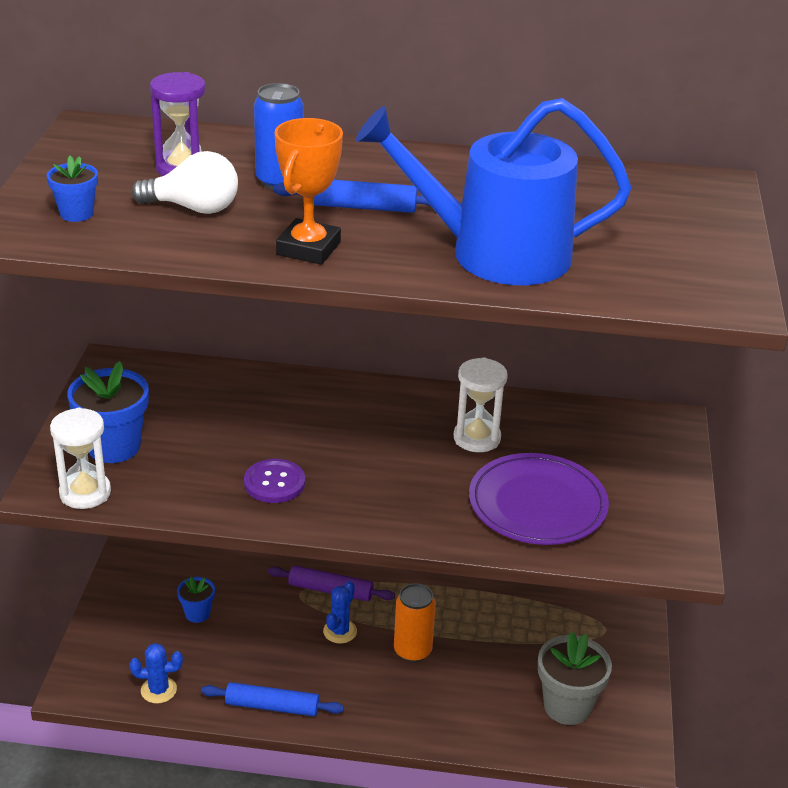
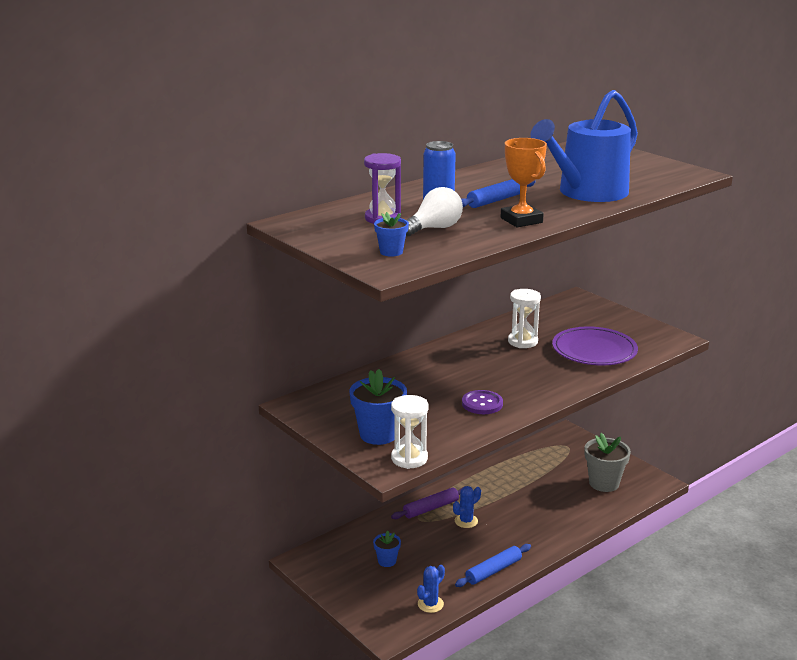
camera: 45 degrees left, 10 degrees down
(340, 631) = (466, 521): blue cactus -> blue cactus turned 75 degrees clockwise
(412, 651) = (510, 506): orange can -> none

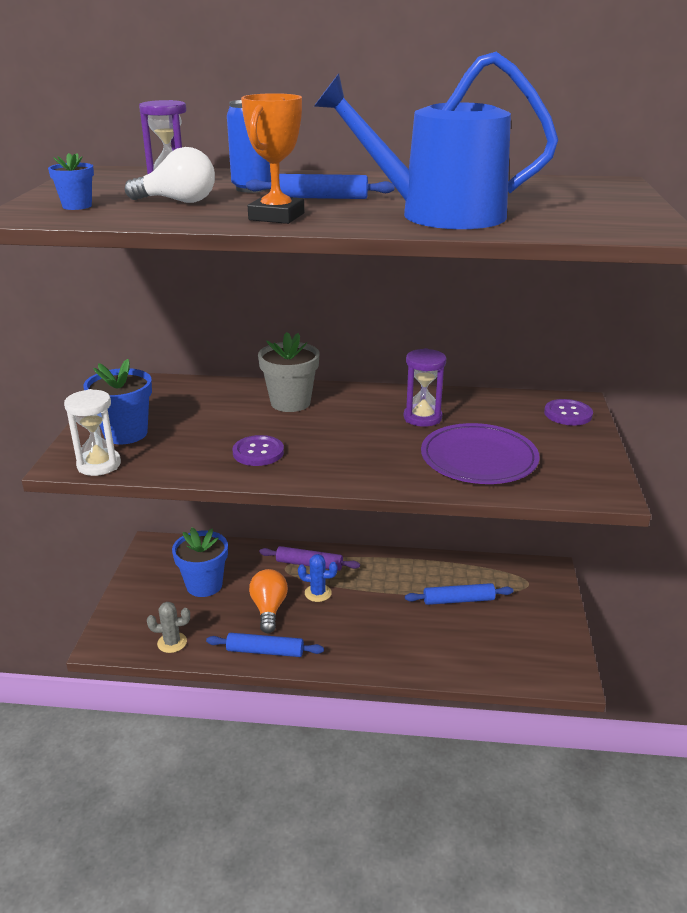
camera: 45 degrees right, 5 degrees up
(387, 561) = (204, 585): blue flower pot -> blue flower pot, size x1.82
(430, 604) = (172, 642): blue cactus -> grey cactus
(453, 548) = (269, 609): none -> orange light bulb
(522, 341) = (422, 418): white hourglass -> purple hourglass
(548, 477) = (458, 600): none -> blue rolling pin
(586, 306) = (568, 414): none -> purple button
(604, 483) = (506, 641): grey flower pot -> grey flower pot (290, 402)

